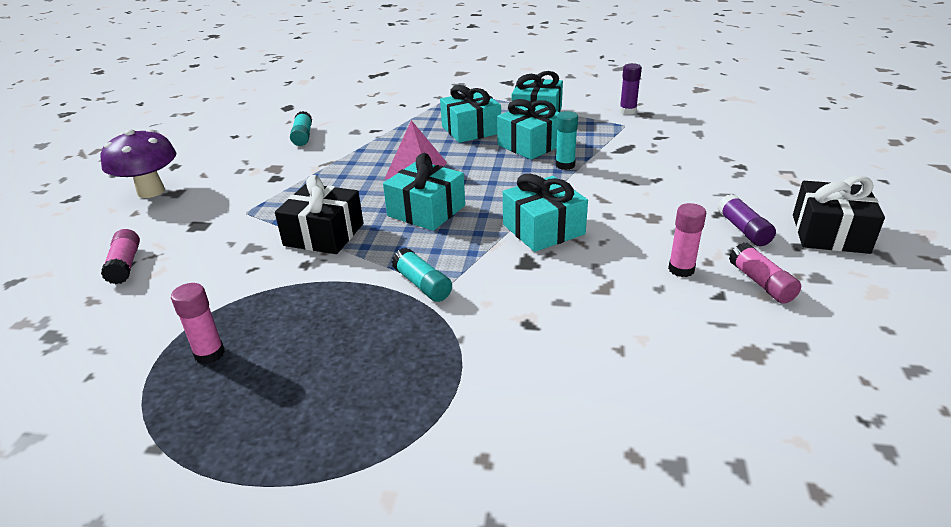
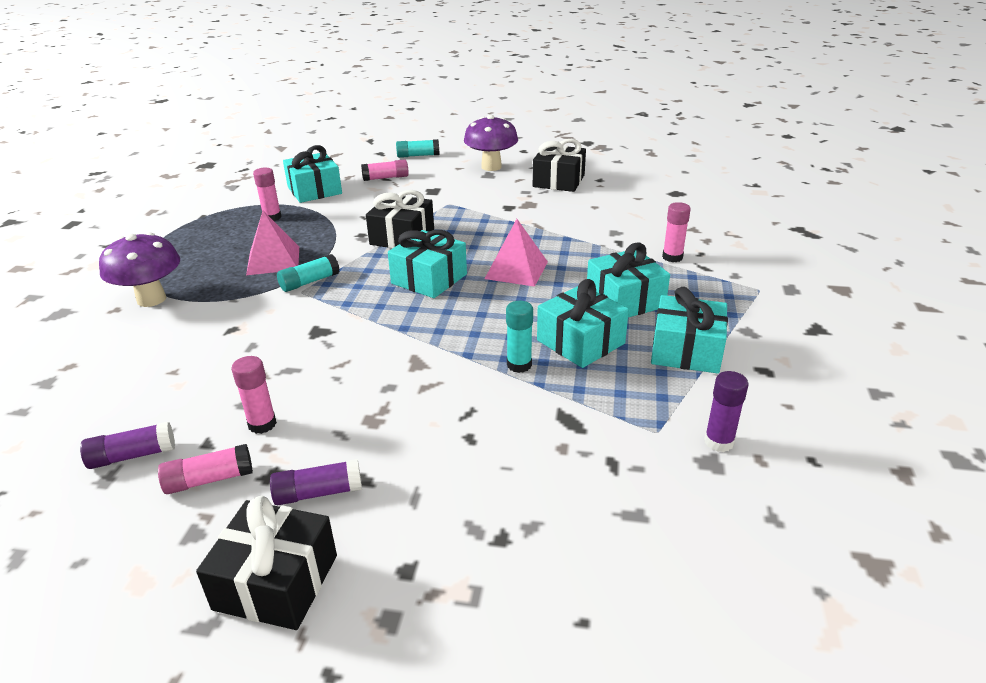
camera: 90 degrees right, 0 degrees up
(224, 154) = (558, 181): none -> black gift
(303, 136) = (599, 208): turquoise glue stick -> turquoise glue stick (418, 155)
(358, 324) = (273, 260): none -> pink pyramid
(407, 113) = (672, 257): none -> pink glue stick
(455, 423) = (151, 299): none -> purple mushroom
(543, 229) = (373, 342): turquoise gift -> turquoise gift (314, 190)
(759, 337) = (132, 456): none -> purple glue stick

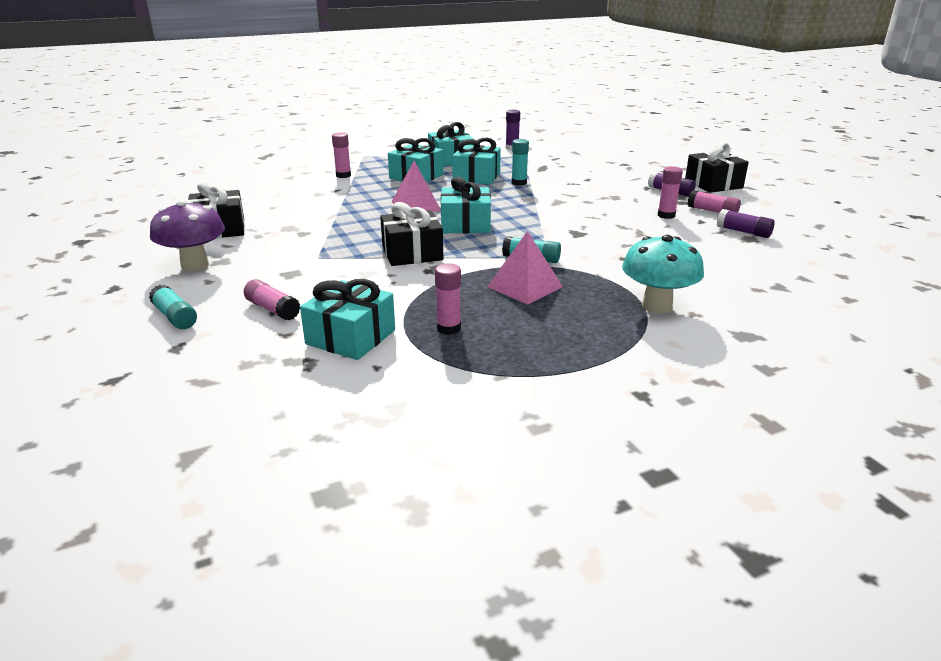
camera: 125 degrees left, 5 degrees down
(151, 299) = (657, 306): purple mushroom -> turquoise mushroom

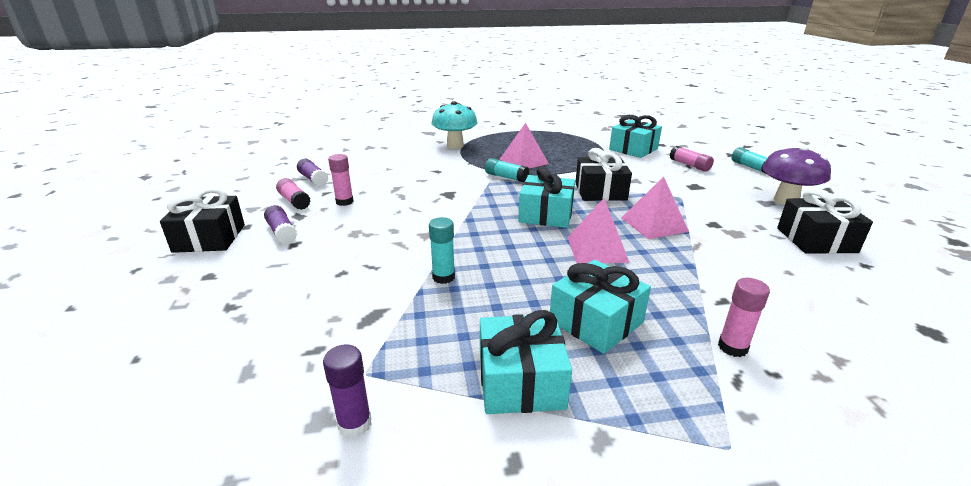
camera: 165 degrees left, 0 degrees up
(362, 227) = (654, 224): none -> pink pyramid
(448, 328) = (578, 148): pink glue stick -> none
(476, 177) = (496, 304): turquoise gift -> none

